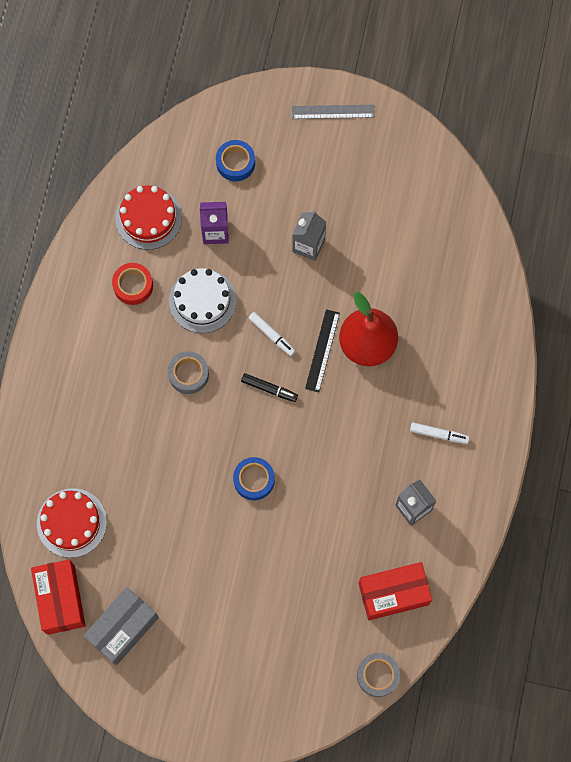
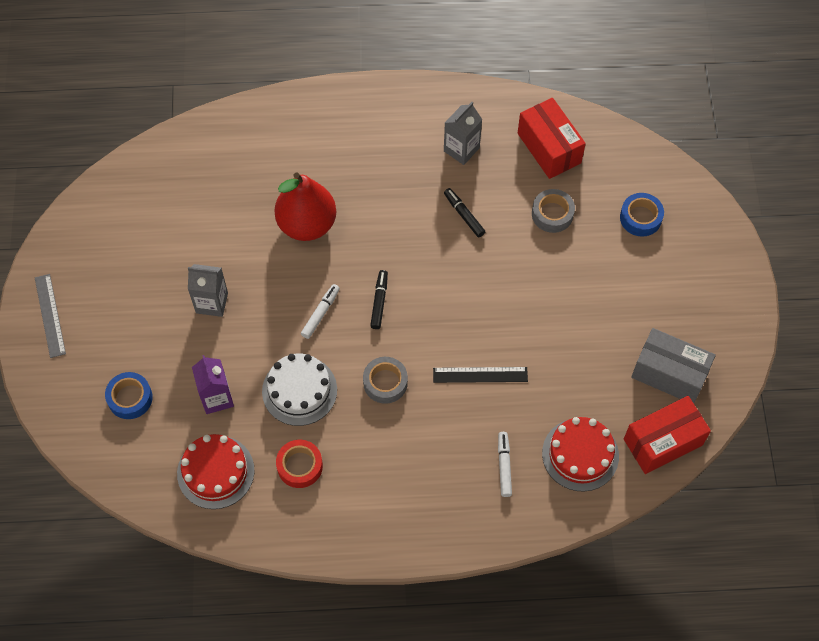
camera: 105 degrees left, 10 degrees down
(254, 480) = (478, 292): blue tape -> blue tape (640, 218)
(322, 350) = (324, 263): black ruler -> black ruler (480, 375)
(339, 489) = (464, 215): none -> black marker
(377, 675) = (629, 144): grey tape -> grey tape (552, 214)
(438, 434) = (382, 144): white marker -> white marker (504, 466)

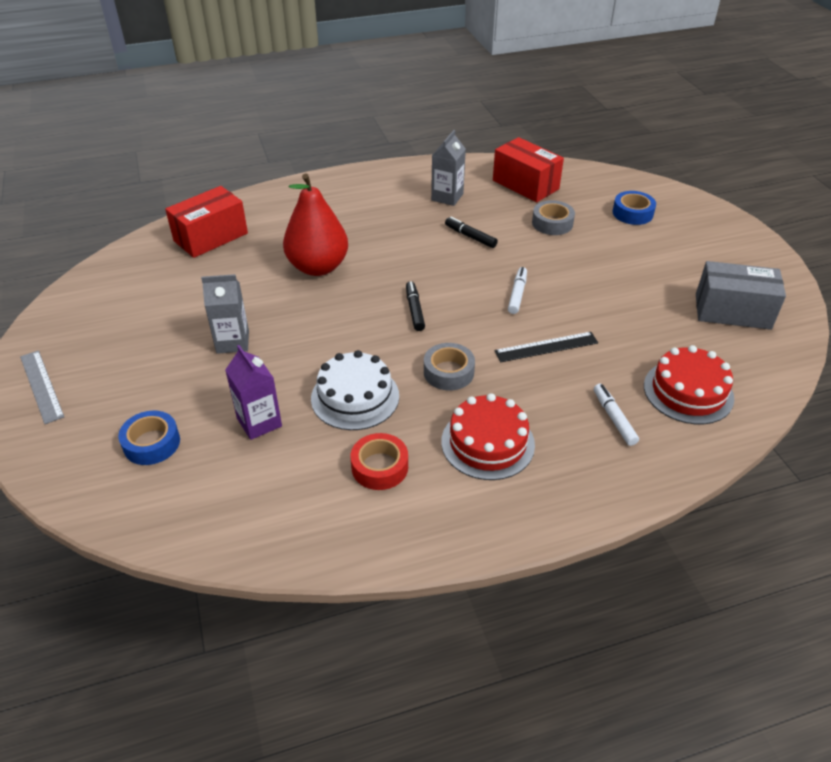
camera: 15 degrees left, 20 degrees down
(215, 472) = (276, 495): red cake -> red cake (487, 443)
(320, 313) = (356, 330): white marker -> white marker (517, 294)
(663, 442) = (764, 364): red box -> red box (211, 237)

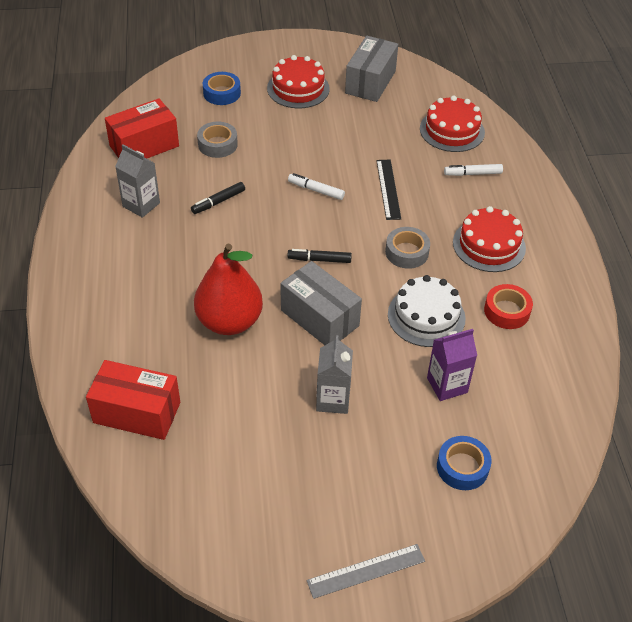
camera: 80 degrees left, 5 degrees up
(211, 237) = (137, 413): red box -> red box turned 45 degrees counterclockwise
(335, 320) = (319, 318): none -> grey box
(678, 260) = (298, 88): none -> red cake

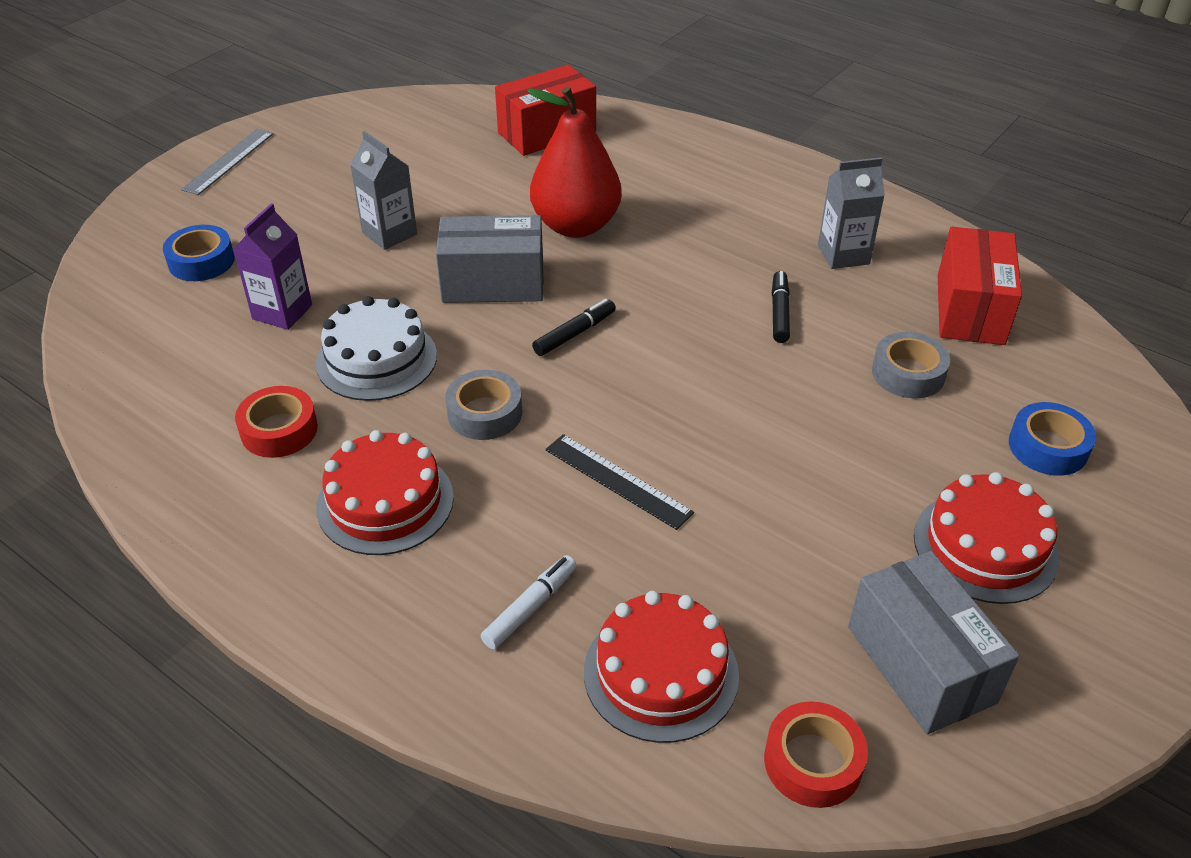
camera: 135 degrees right, 5 degrees down
(316, 190) = (701, 407): white marker -> none
(436, 87) = (813, 762): none -> red tape

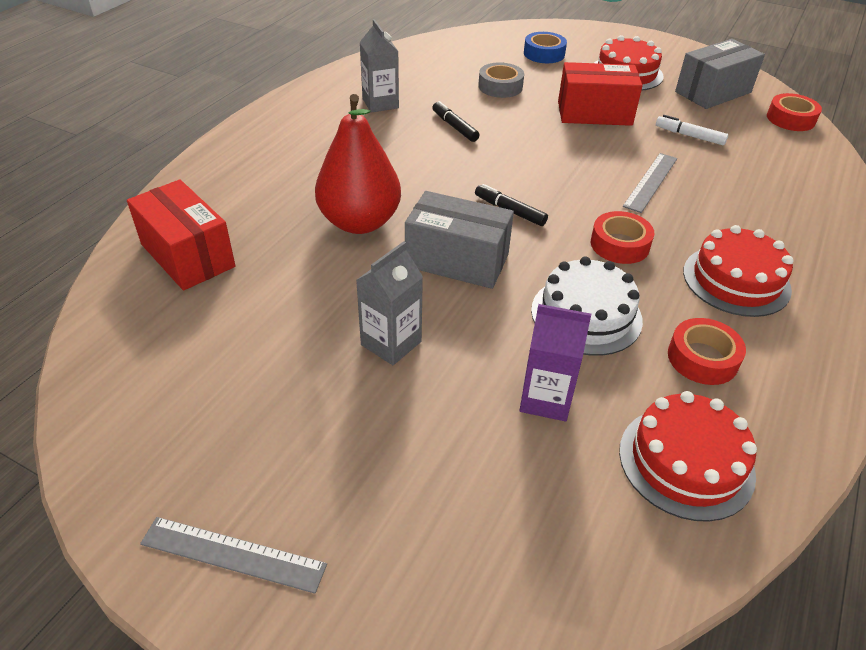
camera: 100 degrees left, 0 degrees up
(201, 261) = (478, 505): blue tape -> none
(485, 413) = (619, 245): grey tape -> red tape
(493, 283) = (457, 260): grey box -> grey box turned 60 degrees counterclockwise
(530, 608) = (773, 206): white marker -> white marker (689, 136)
(617, 481) = (651, 182): black ruler -> grey ruler
(661, 673) = (779, 160): red cake -> red cake (686, 462)
(779, 313) = (454, 127): black marker -> black marker turned 60 degrees clockwise
(970, 309) = (430, 66): red box -> red box (594, 113)

